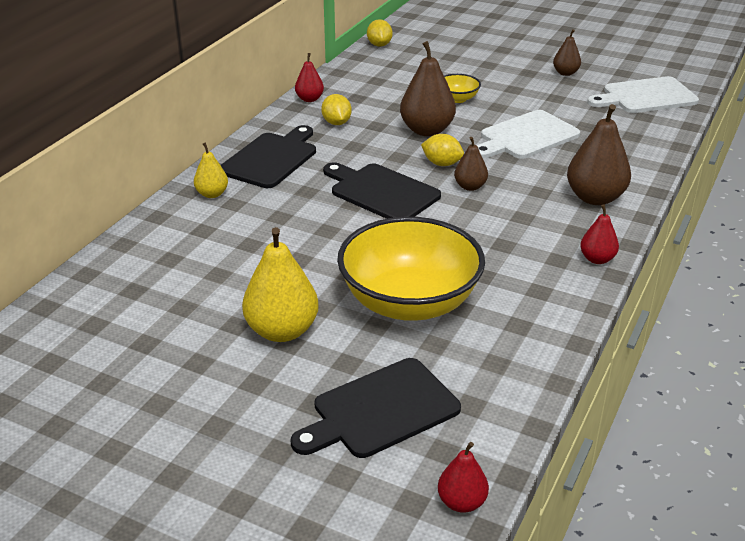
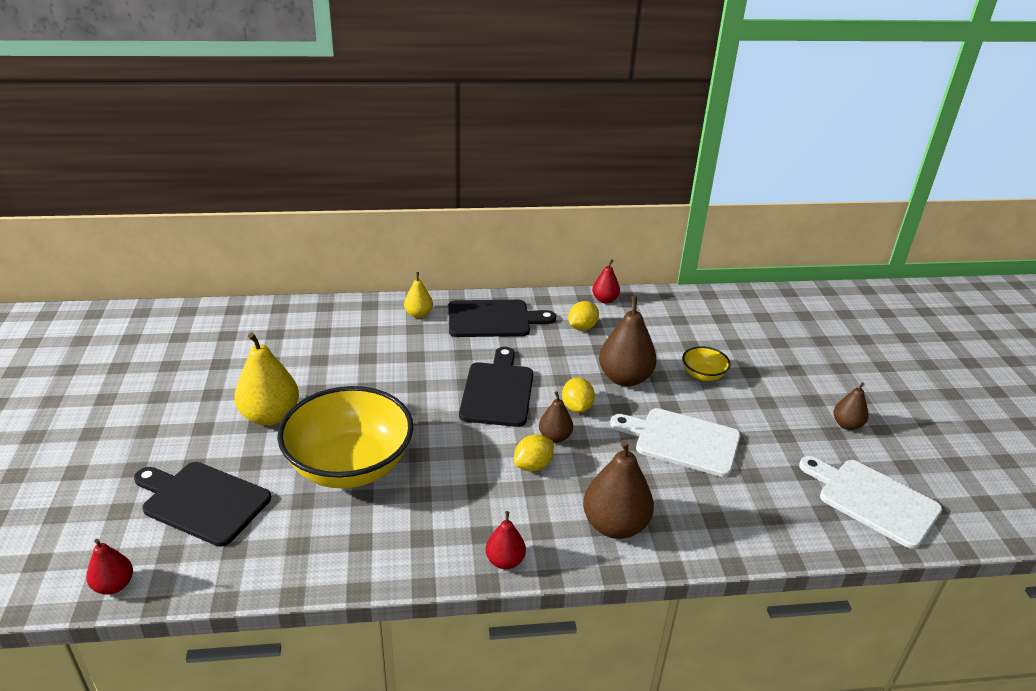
camera: 55 degrees right, 0 degrees up
(379, 45) = (745, 296): yellow lemon -> yellow lemon (533, 465)

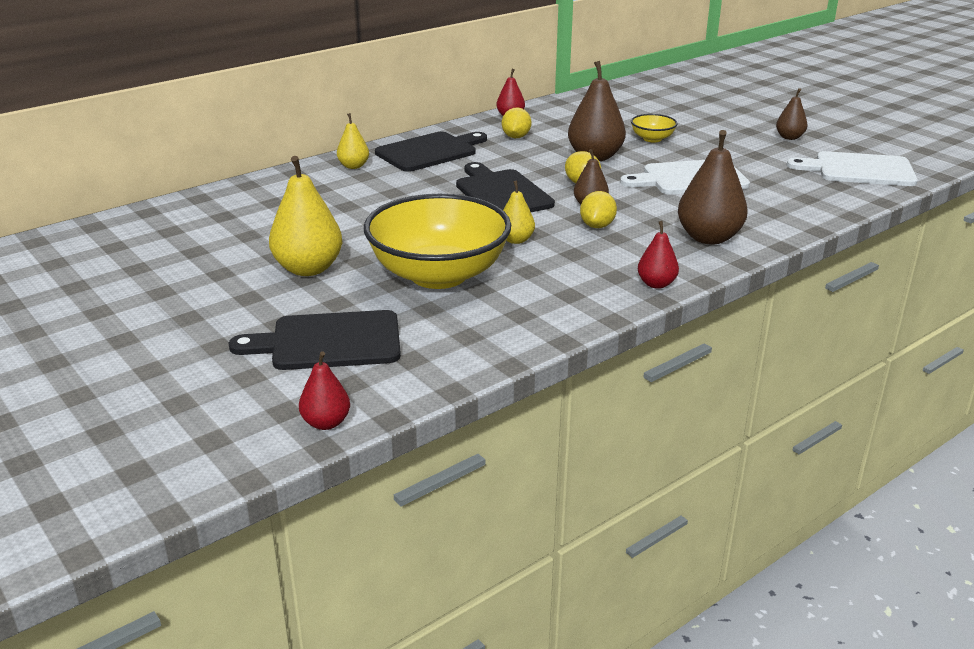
camera: 30 degrees left, 5 degrees down
(449, 452) = (516, 240): none -> yellow pear

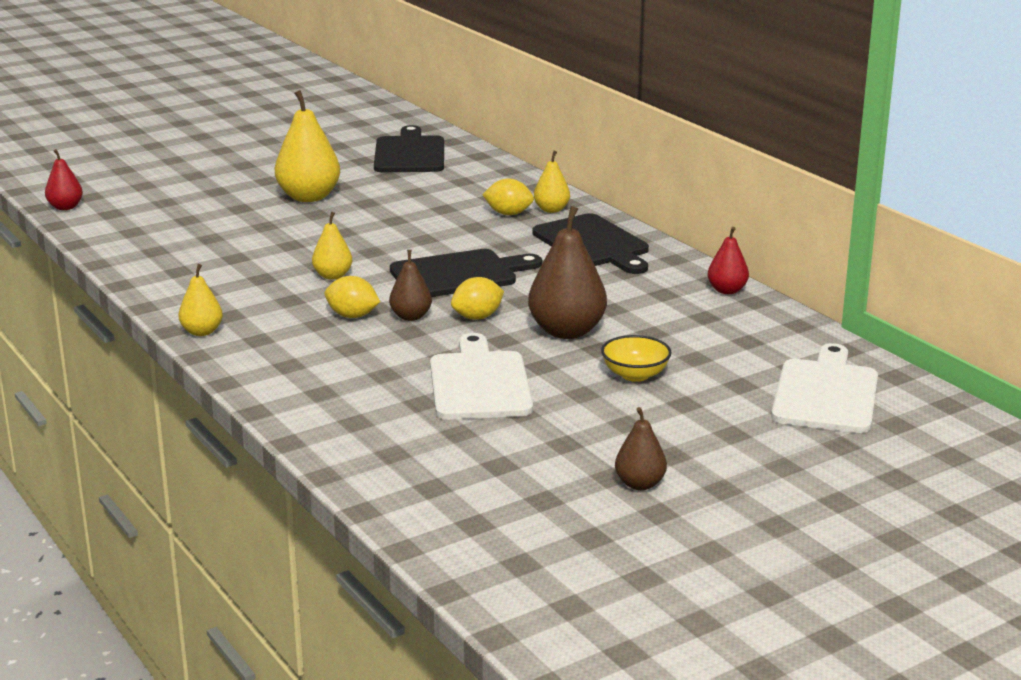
camera: 95 degrees right, 5 degrees down
(329, 342) = (176, 206): black cutting board -> black cutting board (409, 153)
(438, 275) = (272, 242): yellow bowl -> none
(516, 137) = (643, 290): yellow lemon -> yellow lemon (508, 214)
(656, 284) = (202, 332): red pear -> yellow pear
(708, 238) = (297, 371): brown pear -> none
(859, 170) = (488, 517): white cutting board -> white cutting board (826, 393)

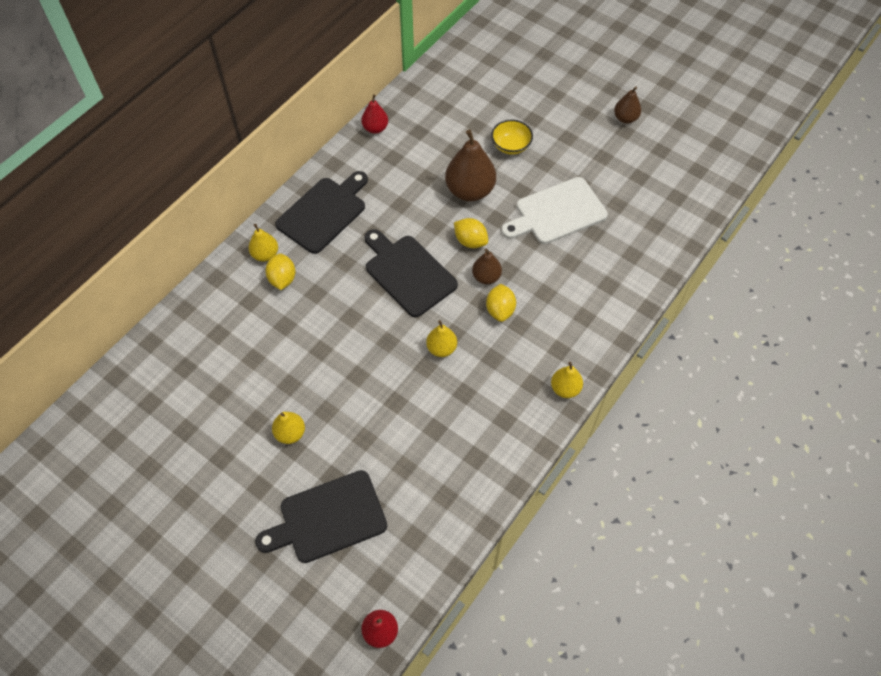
camera: 110 degrees left, 35 degrees up
(309, 197) = (290, 433): yellow pear -> yellow pear, size x0.55
(409, 153) = (158, 397): black cutting board -> black cutting board (328, 518)
(826, 393) = (492, 66): white cutting board -> none

